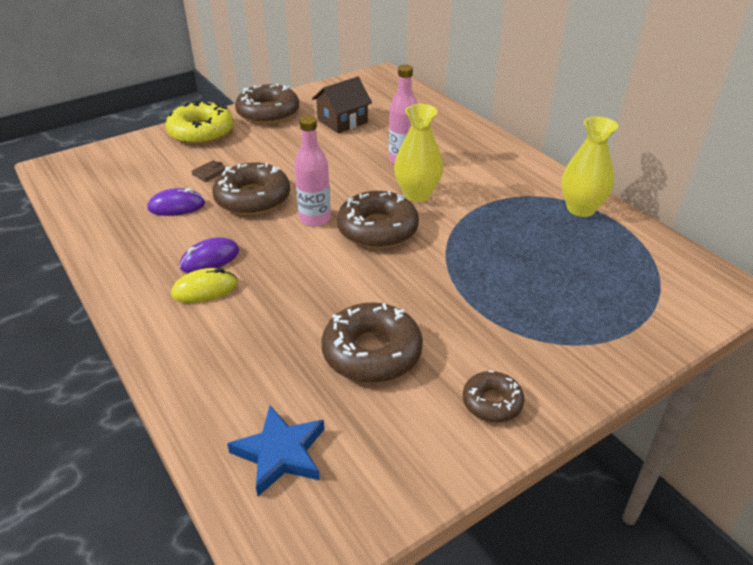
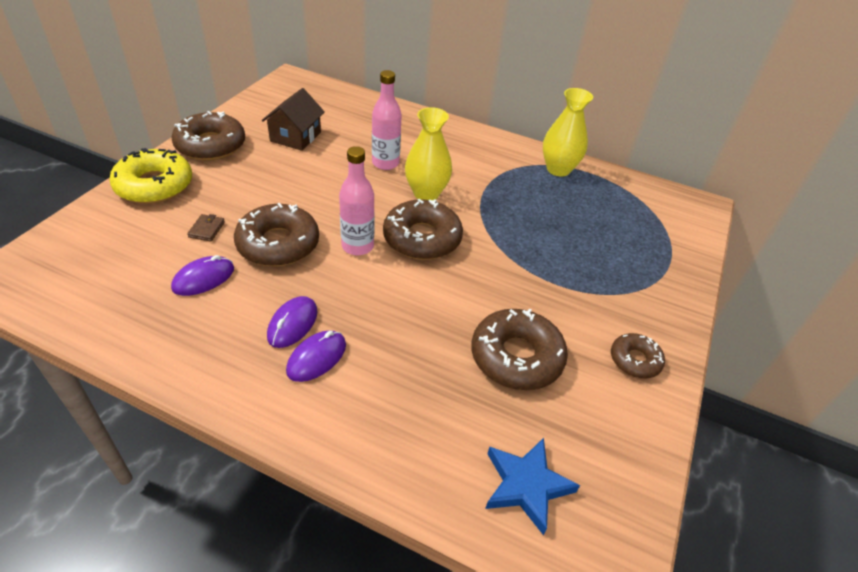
camera: 35 degrees left, 5 degrees up
(205, 289) = (316, 358): yellow mouse -> purple mouse

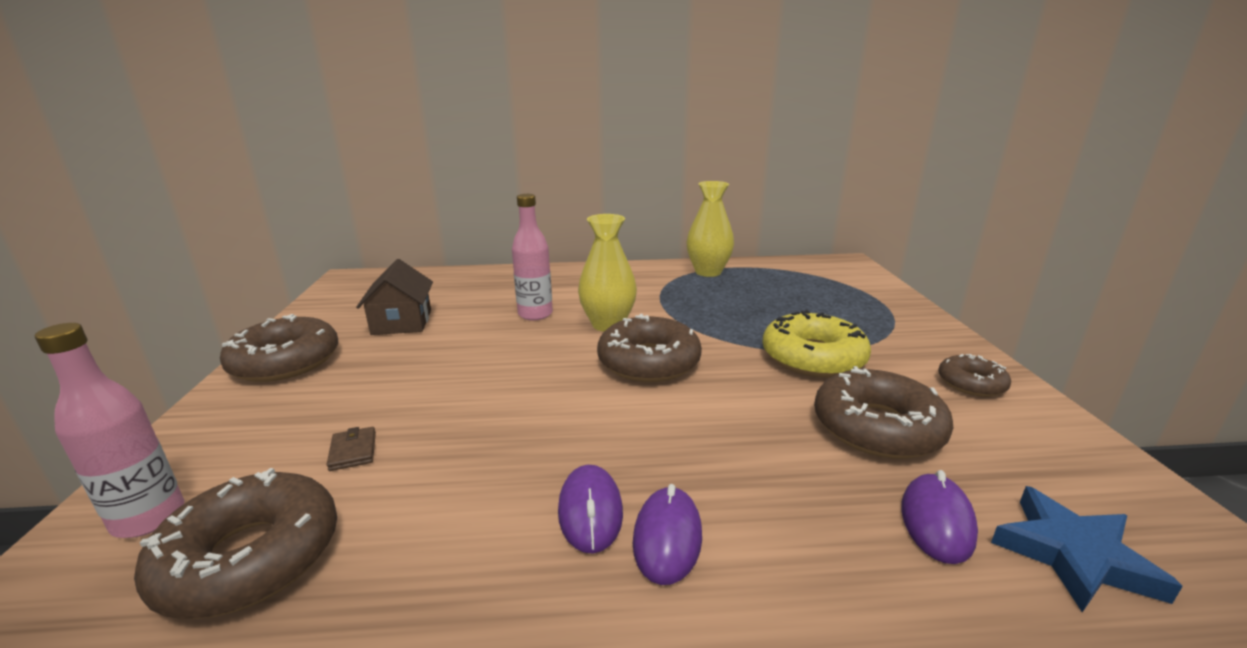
camera: 25 degrees left, 20 degrees down
(154, 185) = (221, 430): yellow donut -> yellow donut (813, 357)
(203, 278) = (398, 513): purple mouse -> purple mouse (936, 521)
(278, 244) = (478, 429): brown donut -> brown donut (250, 557)
(357, 246) = (584, 394): pink bottle -> pink bottle (149, 518)

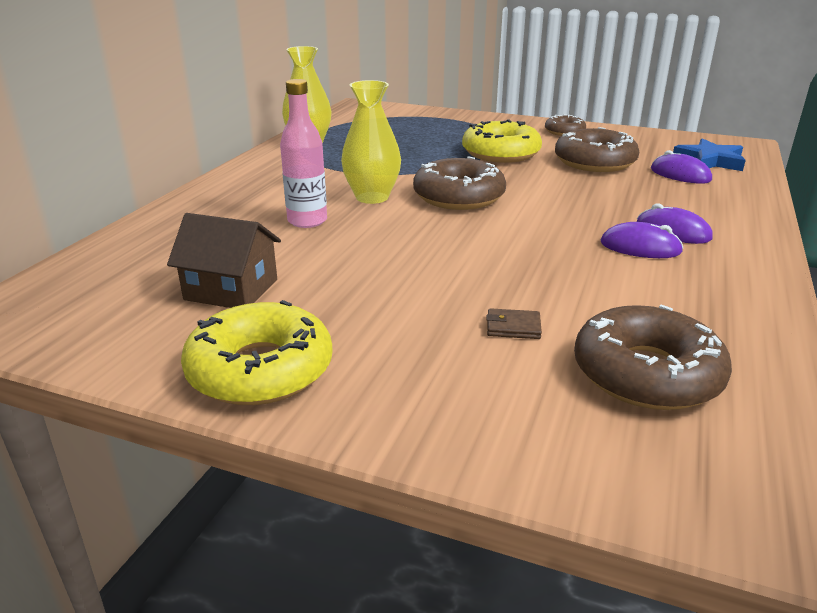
camera: 65 degrees left, 5 degrees up
(149, 518) = (569, 436): pink bottle -> none
(285, 361) = (260, 370): brown donut -> yellow donut

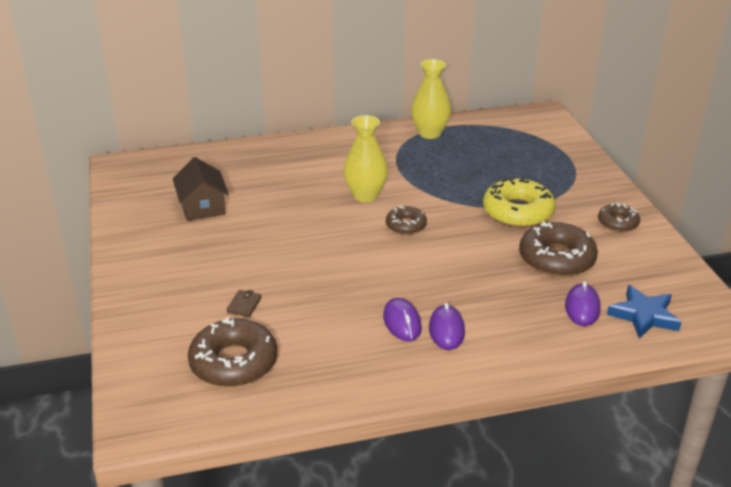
camera: 55 degrees right, 5 degrees up
(260, 370) = (141, 249): yellow donut -> none
(307, 221) = (304, 190): pink bottle -> none
(458, 197) = (406, 225): brown donut -> brown donut, size x0.56
(513, 327) = (244, 305): brown wallet -> brown wallet turned 45 degrees clockwise

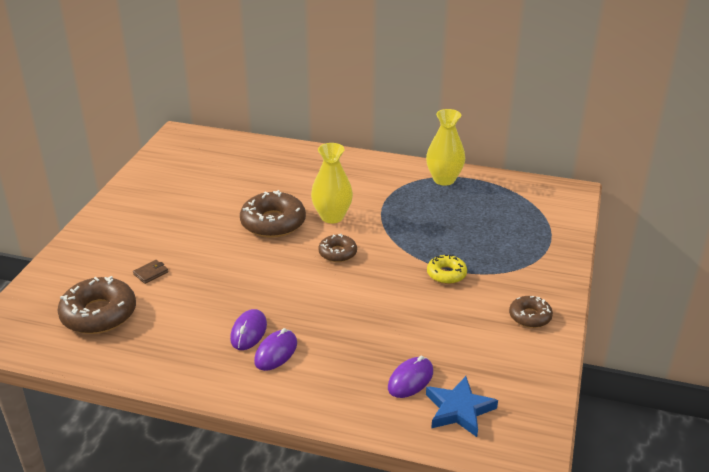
camera: 30 degrees right, 0 degrees up
(202, 207) = (201, 186): brown house -> none
(517, 212) = (446, 274): yellow donut -> yellow donut, size x0.56
(556, 259) = (435, 328): brown donut -> brown donut (273, 223)

